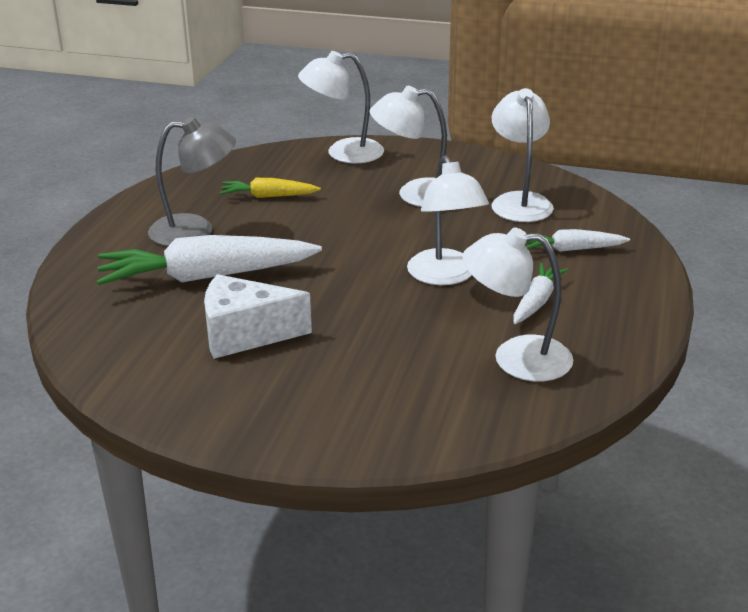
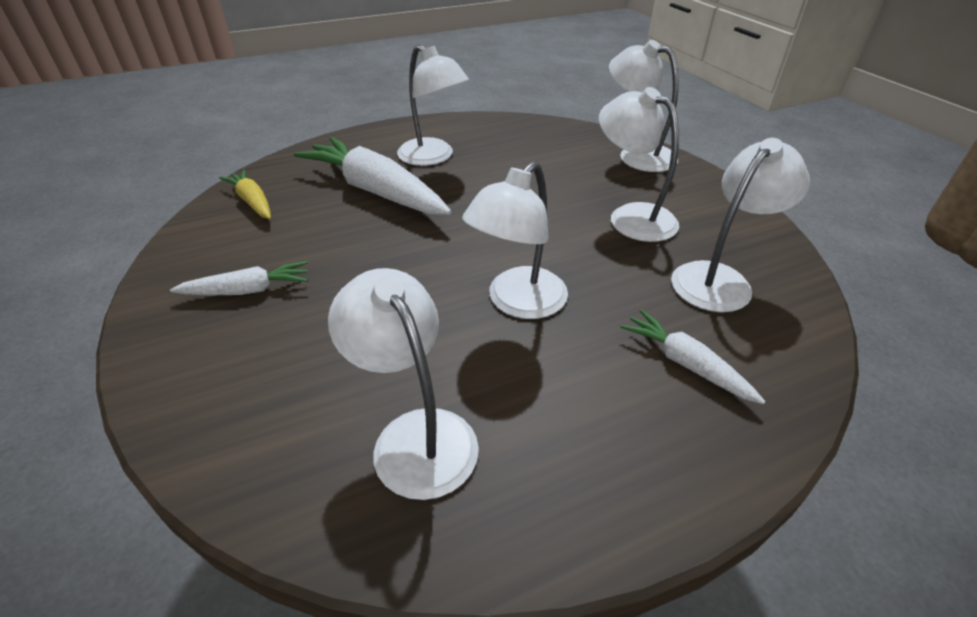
camera: 50 degrees right, 10 degrees up
(195, 231) = (433, 157): grey lamp -> white lamp
(245, 334) = (308, 246): white cheese -> none
(268, 196) = (521, 159): yellow carrot -> yellow carrot (252, 201)
(536, 301) = (546, 392): white carrot -> white carrot (248, 290)

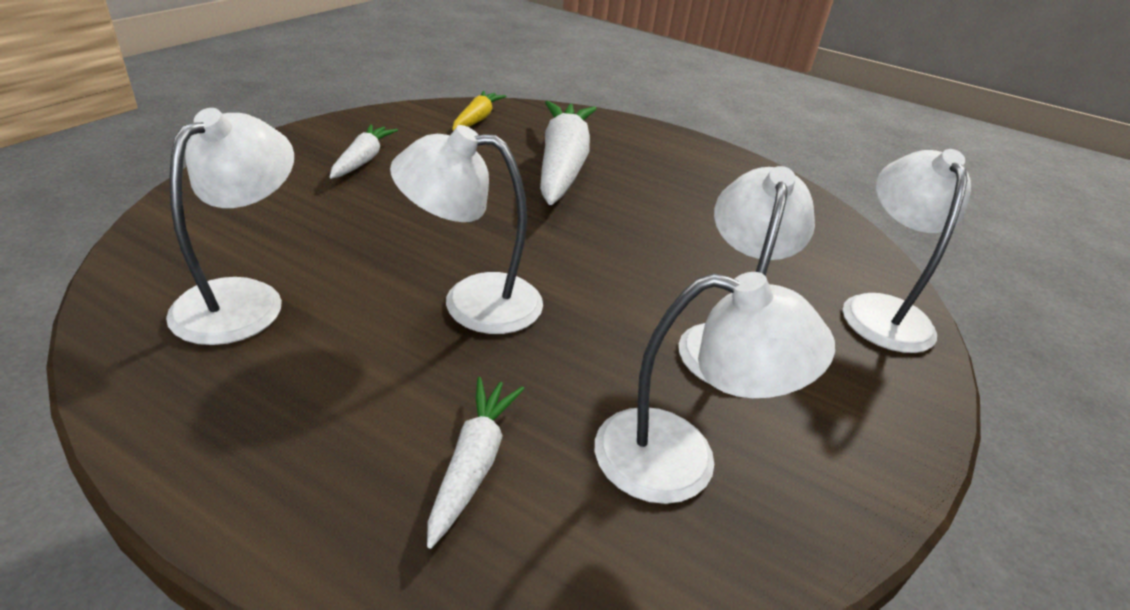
camera: 50 degrees right, 5 degrees down
(248, 290) = (363, 160): white carrot -> white carrot turned 120 degrees counterclockwise
(433, 157) = (661, 174): white lamp -> none

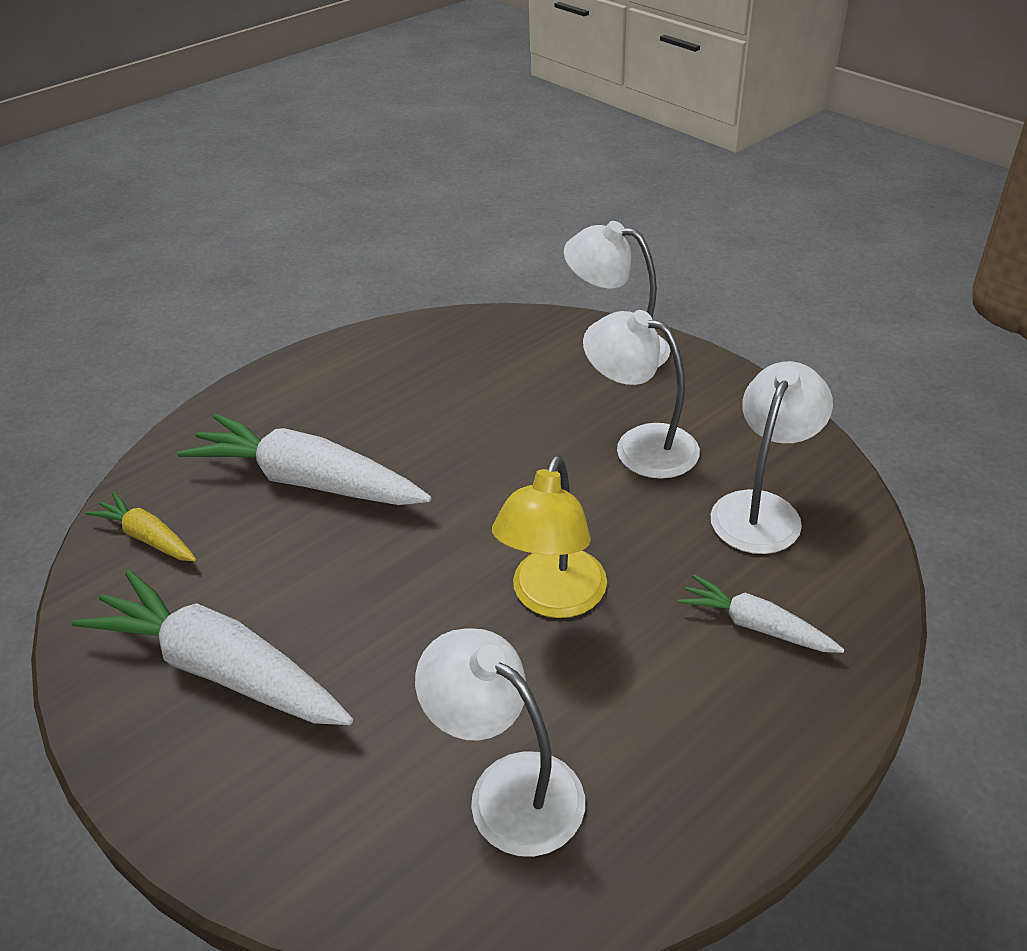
camera: 65 degrees left, 5 degrees up
(363, 160) = (220, 668): white carrot -> white carrot, size x1.95
(472, 301) = (553, 598): white lamp -> yellow lamp

